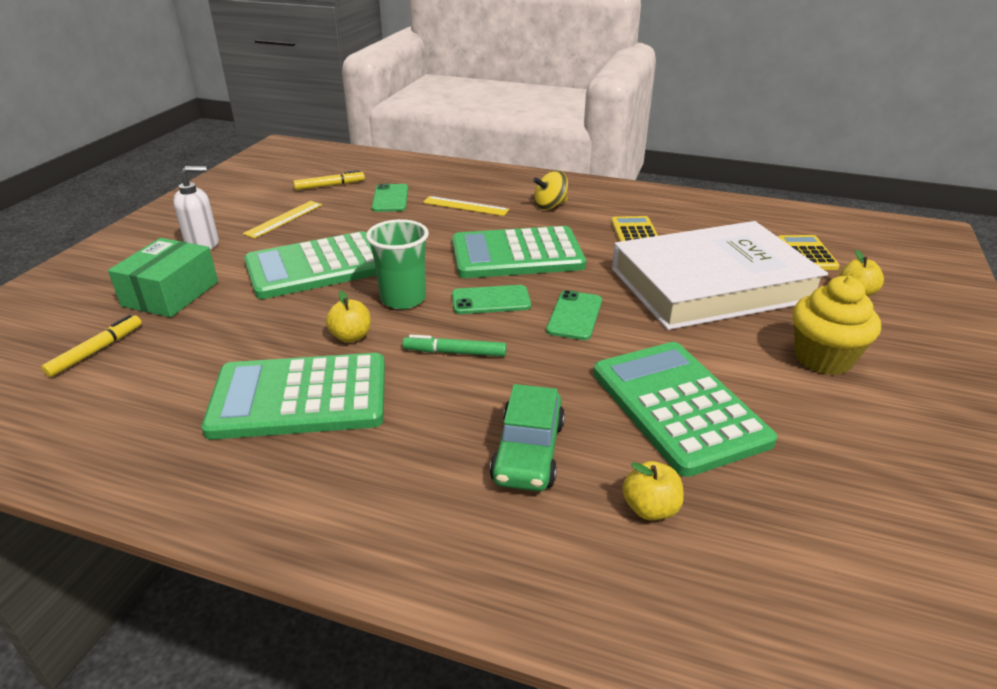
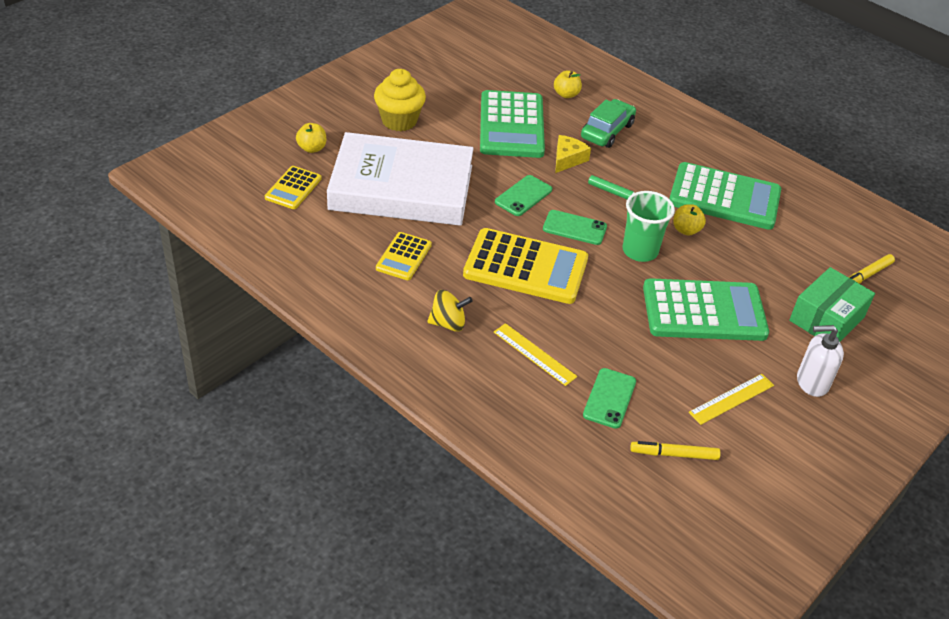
camera: 160 degrees left, 10 degrees up
(517, 254) = (525, 267): green calculator -> yellow calculator
(556, 380) = (567, 159): none -> yellow cheese

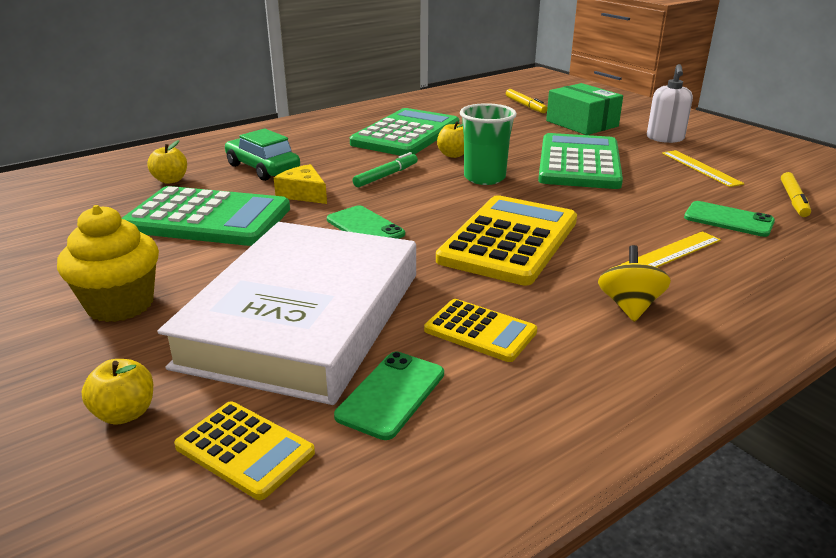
camera: 75 degrees left, 15 degrees down
(574, 228) = (437, 205): green phone -> green phone (391, 394)

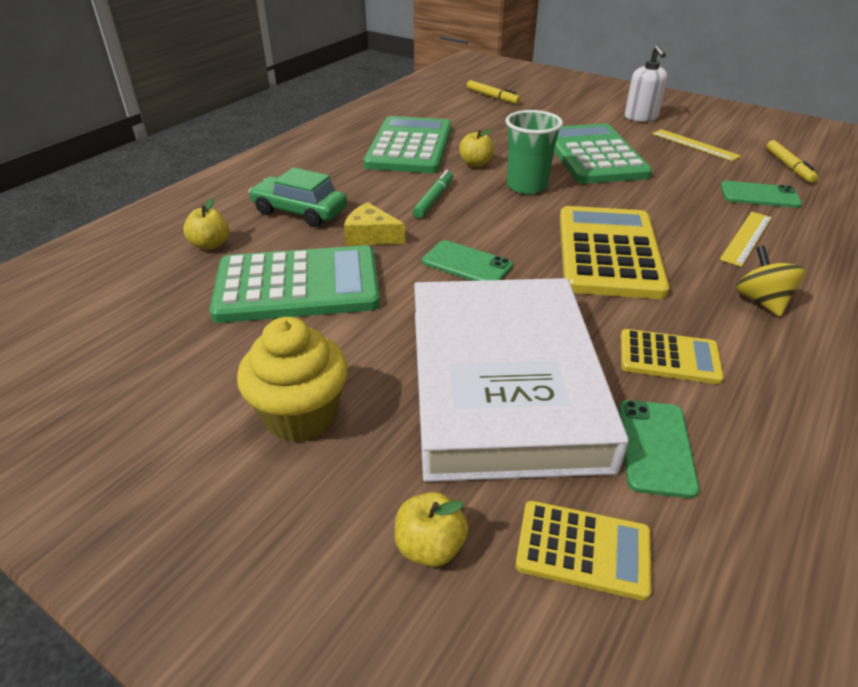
camera: 20 degrees left, 10 degrees up
(582, 123) = (559, 111): green box -> none

